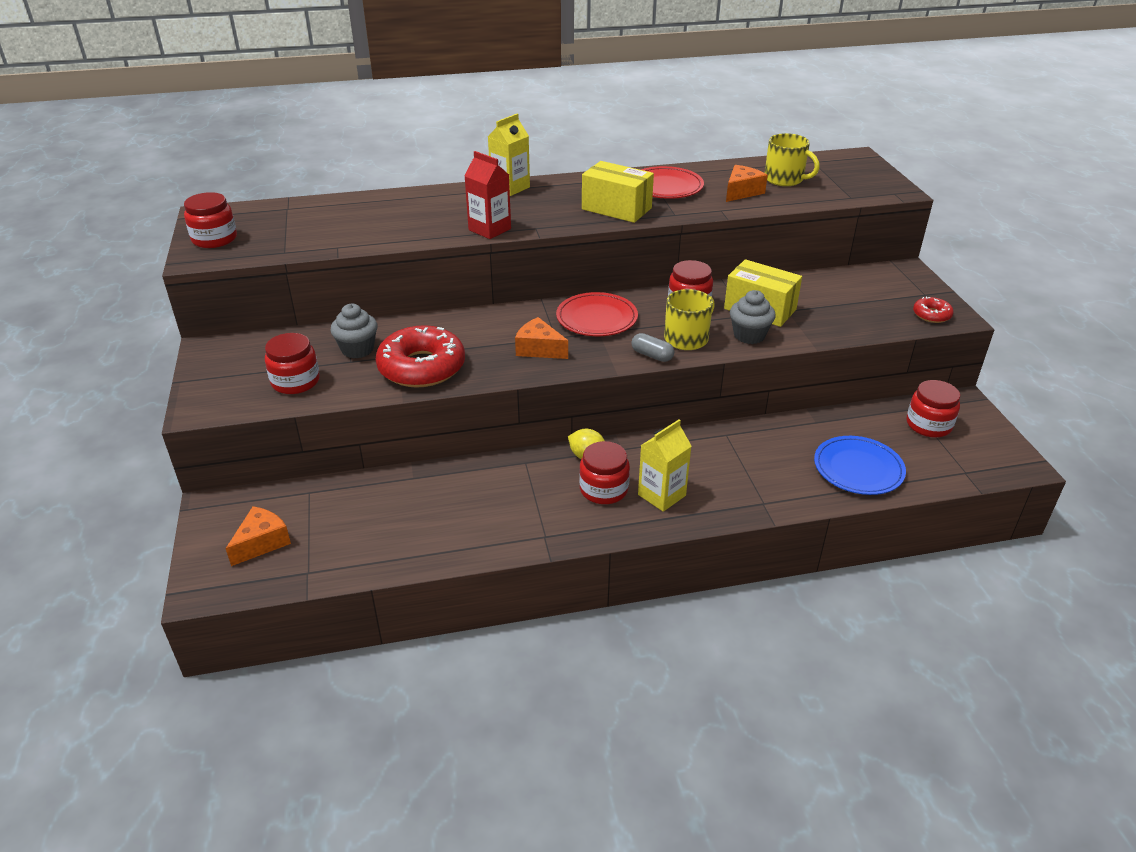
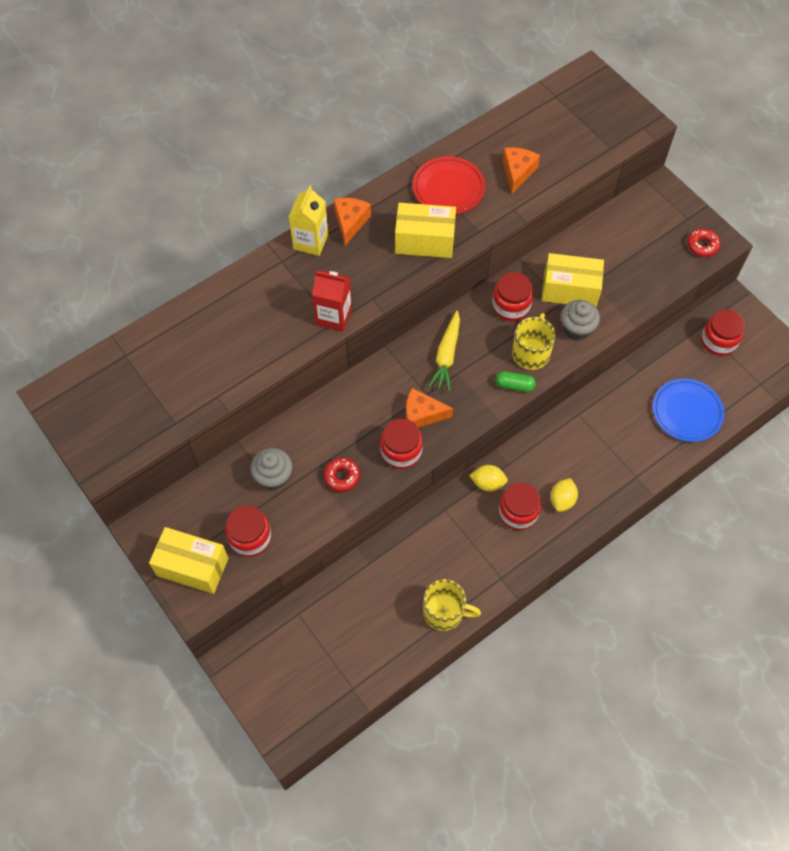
camera: 25 degrees left, 25 degrees up
(214, 239) = (95, 429): red jar -> red jar (401, 451)
(223, 384) = (192, 566): none -> yellow box
(262, 542) = (298, 678): orange cheese -> orange cheese (350, 222)
(422, 367) = (342, 476): red donut -> red donut, size x0.47
(596, 318) = (446, 355): red plate -> yellow carrot
(652, 355) = (514, 385): grey capsule -> green capsule
(661, 495) = (562, 500): yellow carton -> yellow lemon
(784, 179) = (544, 137): yellow mug -> yellow mug (444, 612)

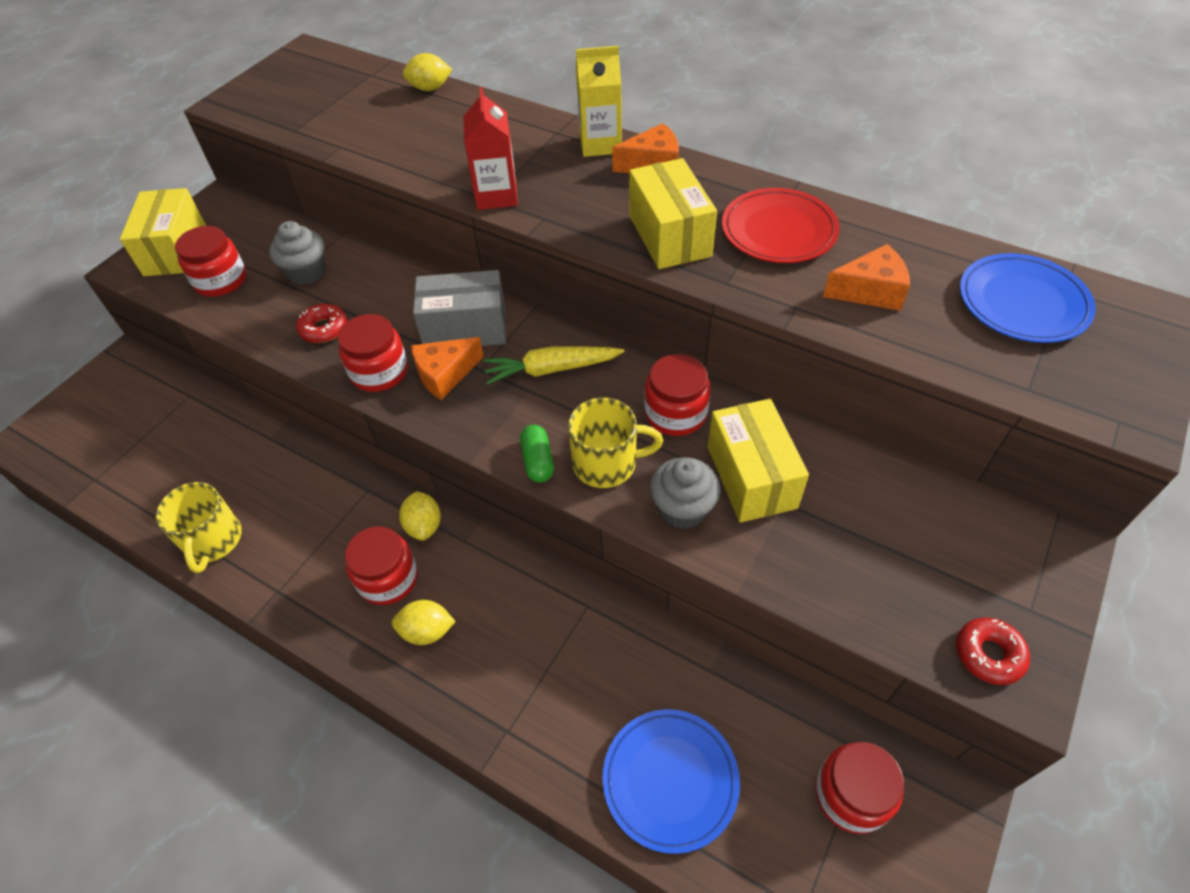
camera: 70 degrees right, 10 degrees down
(173, 320) = (430, 88): none -> yellow lemon
(386, 392) = (465, 329): none -> grey box
(422, 414) = (445, 374): orange cheese -> orange cheese turned 105 degrees counterclockwise
(556, 117) = (1022, 303): none -> blue plate

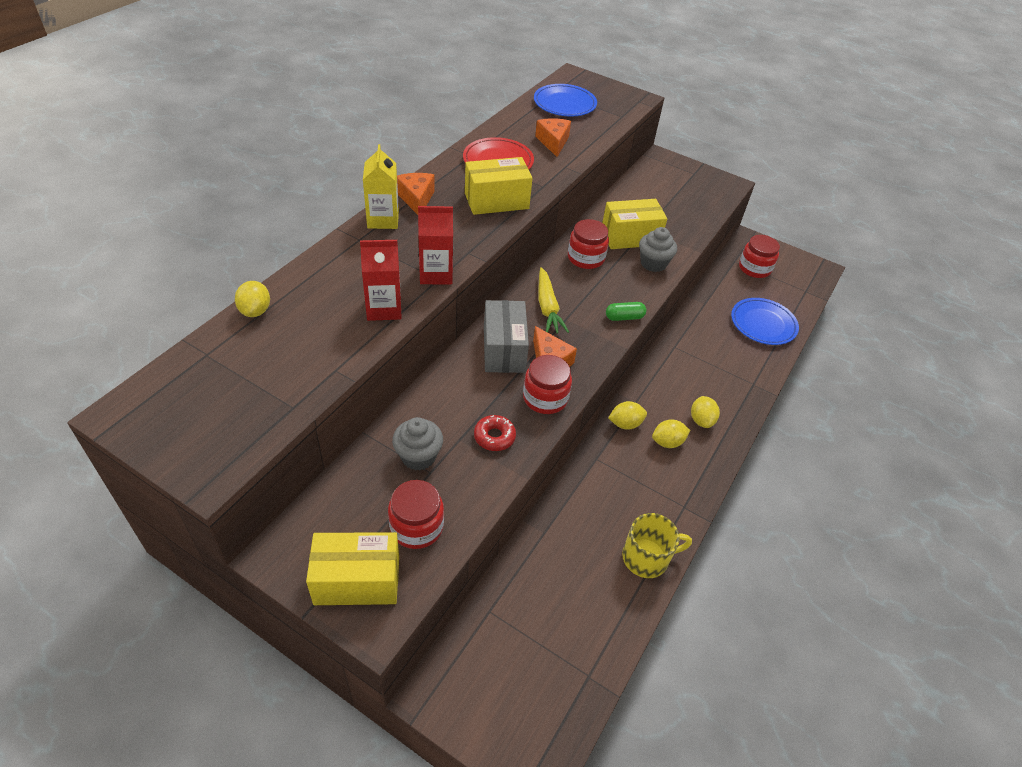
camera: 95 degrees left, 5 degrees down
(388, 578) = (667, 442): red jar -> yellow lemon
(432, 164) = (384, 308): none -> red carton
(606, 463) = (624, 289): yellow mug -> none
(988, 654) = (717, 188): red donut -> none

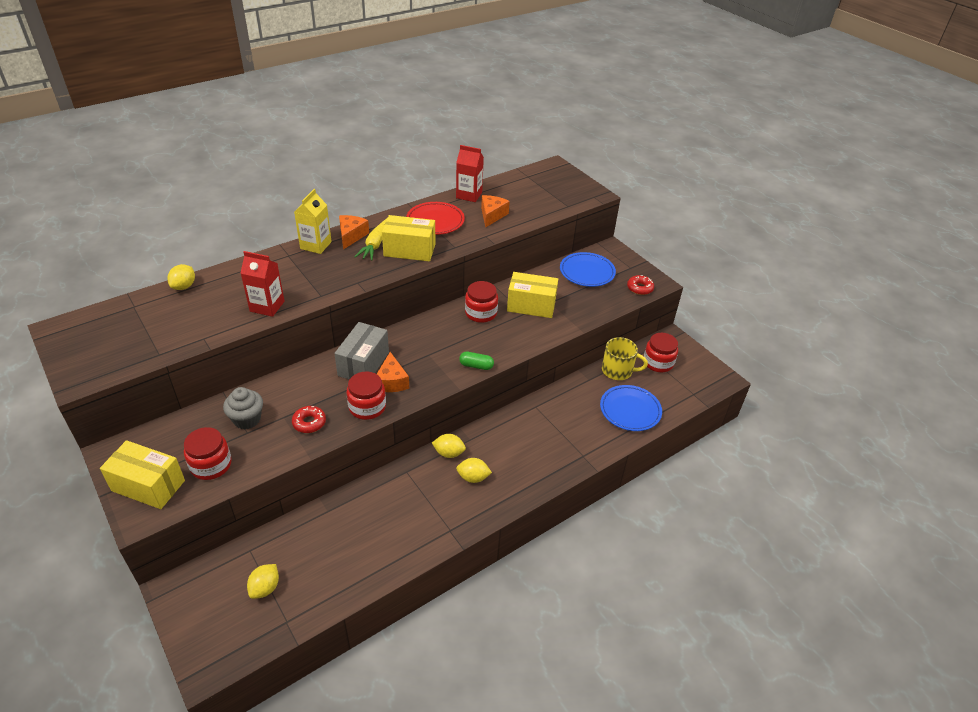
camera: 25 degrees right, 5 degrees down
(436, 274) = (322, 292): red carton -> red carton (469, 195)
(547, 307) = (421, 342): yellow carrot -> yellow carrot (376, 243)
(564, 104) = (527, 187): blue plate -> blue plate (587, 272)
(646, 557) = (391, 556): yellow mug -> yellow mug (618, 370)
(653, 263) = (534, 331): grey cupcake -> none
(701, 420) = (514, 470): yellow lemon -> yellow lemon (265, 588)
(718, 193) = (640, 288): none -> red donut

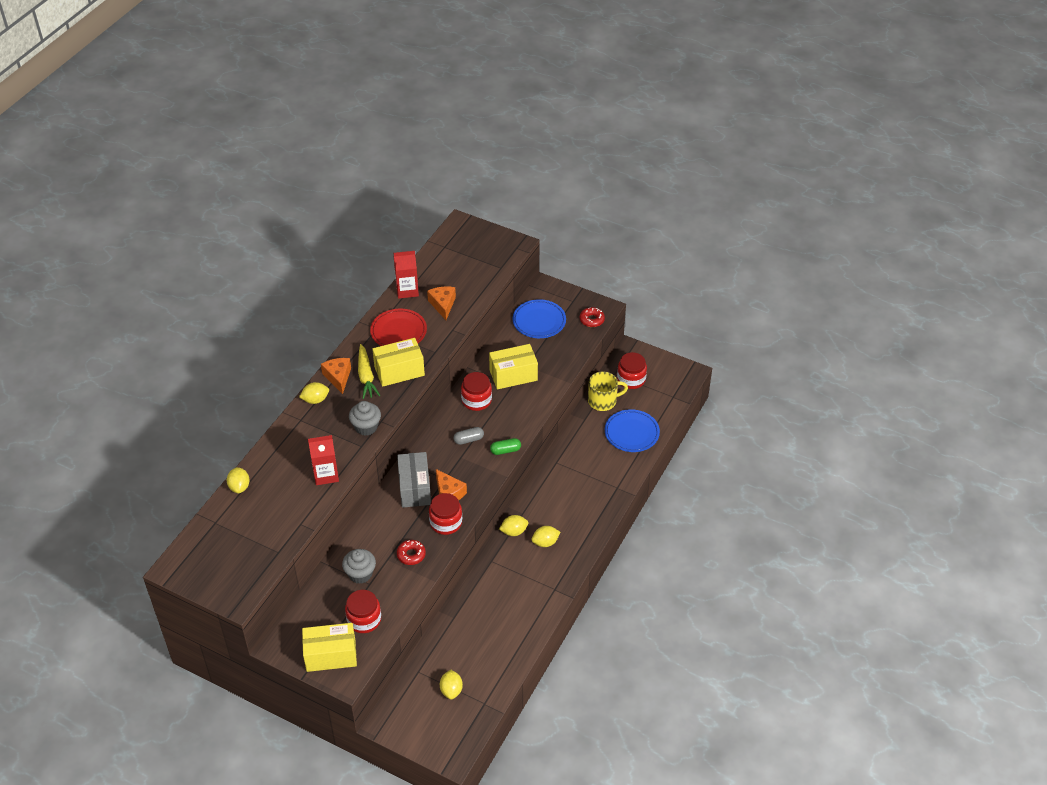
camera: 25 degrees left, 5 degrees up
(316, 245) = (315, 400): yellow carton -> yellow lemon
(340, 282) = (366, 427): none -> grey cupcake
(448, 343) = (468, 439): none -> grey capsule

